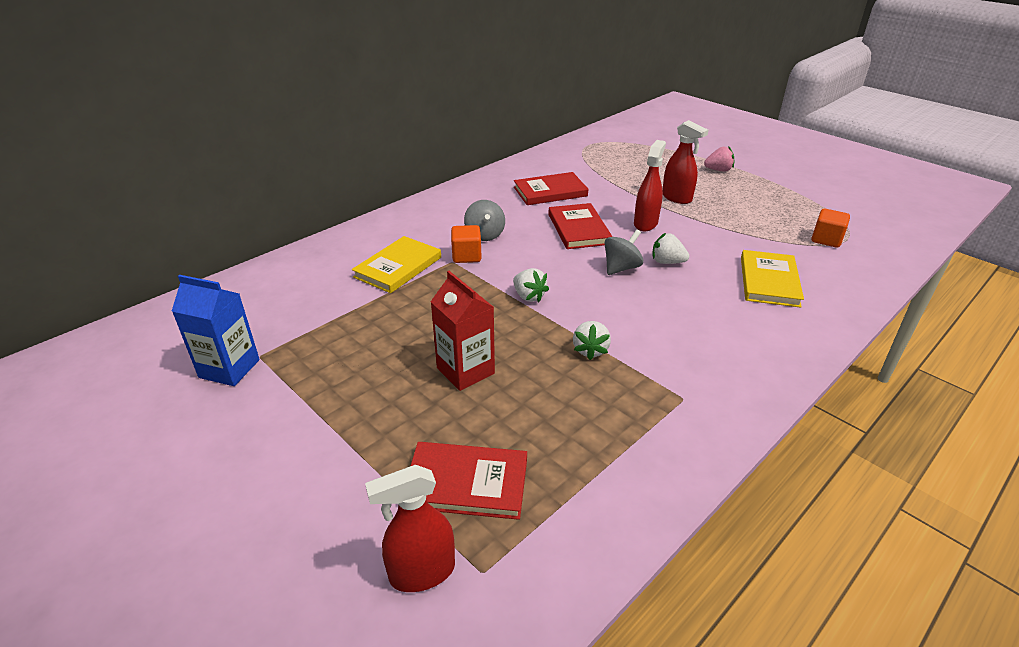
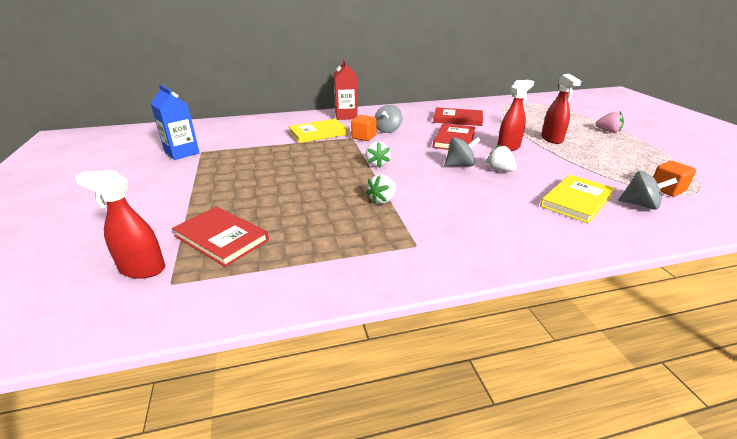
camera: 30 degrees right, 5 degrees down
(465, 371) = (292, 187): red carton -> red carton (346, 116)
(821, 267) = (640, 205): none -> grey spinning top

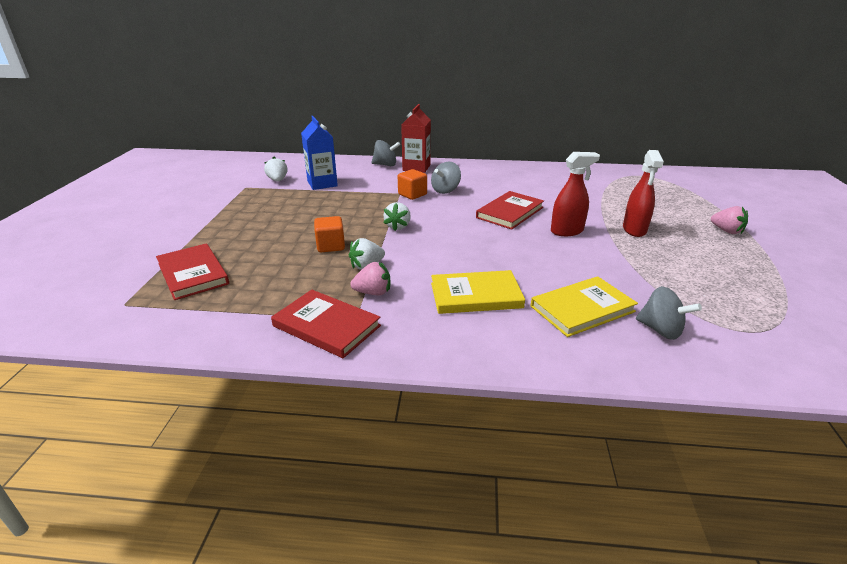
camera: 20 degrees right, 0 degrees up
(142, 269) = (113, 287): red spray bottle -> none
(182, 153) = (228, 186): blue carton -> blue carton (322, 183)
(318, 133) = (369, 183): yellow book -> yellow book (476, 295)
(410, 220) = (373, 292): none -> pink strawberry
(457, 119) = (540, 188): red book -> red book (326, 326)
(460, 165) = (486, 243): grey spinning top -> grey spinning top (385, 165)
(500, 170) = (527, 256): white strawberry -> white strawberry (277, 180)
(667, 189) = (722, 319): orange cube -> orange cube (330, 246)

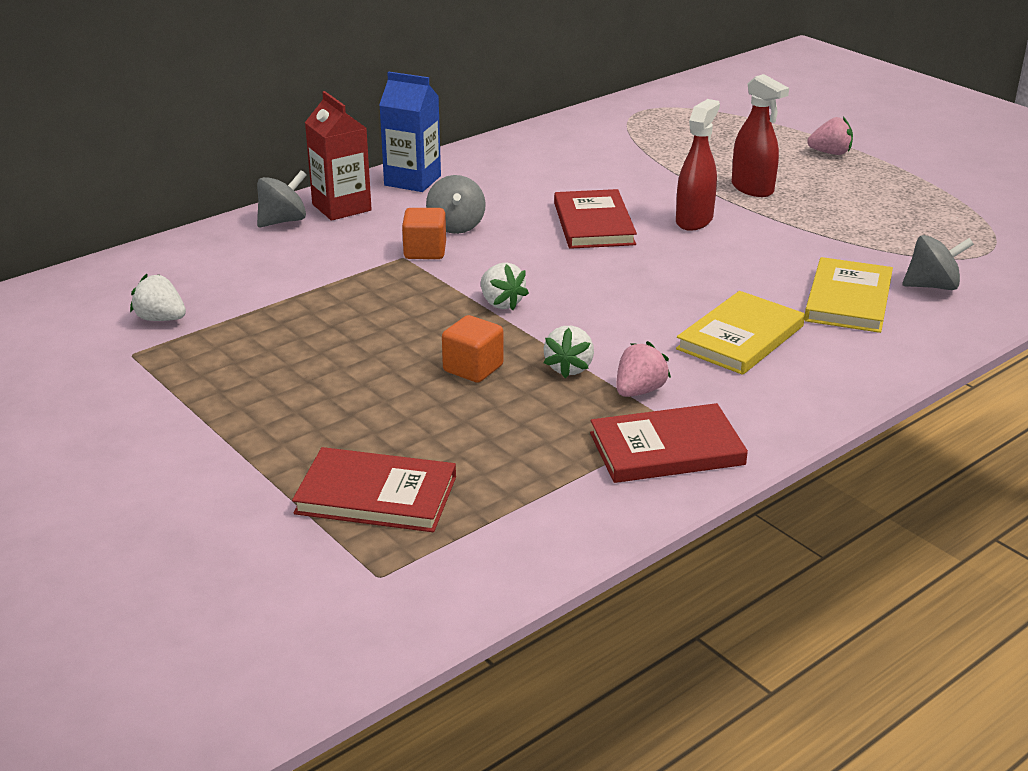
camera: 45 degrees left, 0 degrees up
(322, 183) = (252, 292): blue carton -> blue carton (412, 180)

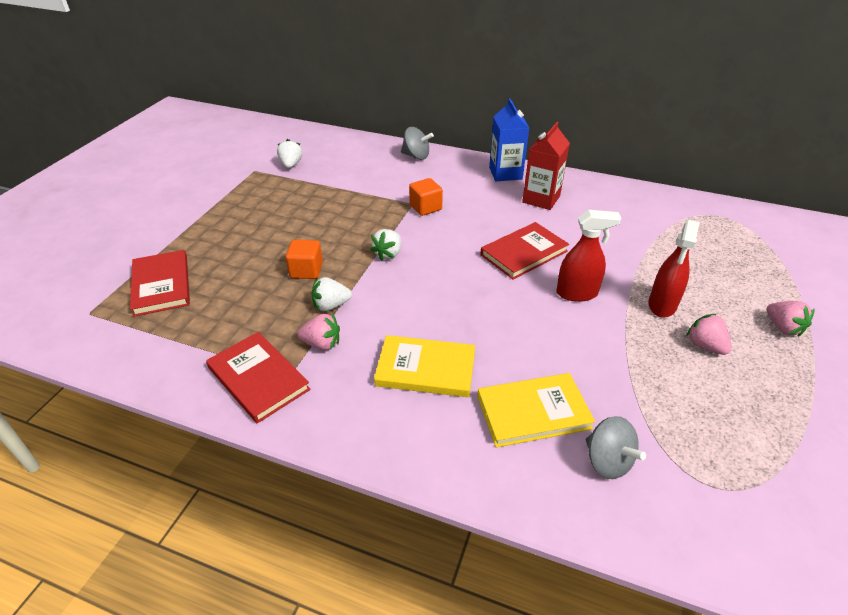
camera: 60 degrees right, 10 degrees up
(341, 207) = (449, 165): red carton -> red carton (541, 199)
(456, 226) = (466, 206): grey spinning top -> none
(825, 192) = (705, 345): none -> pink strawberry

